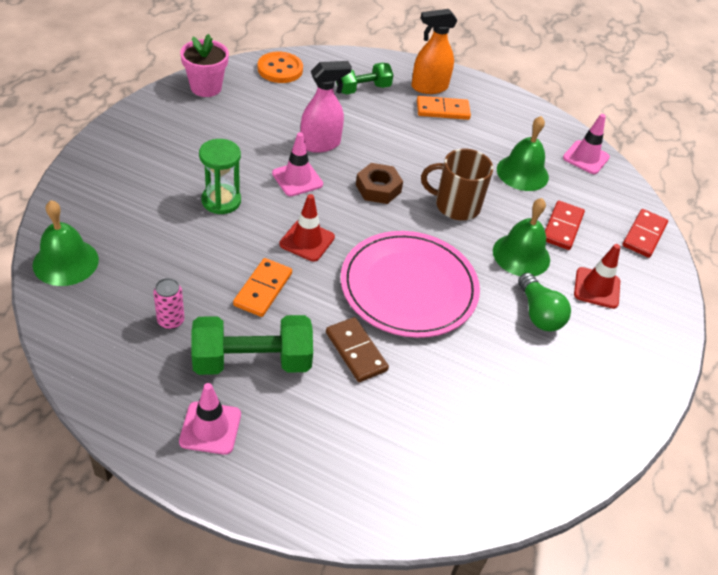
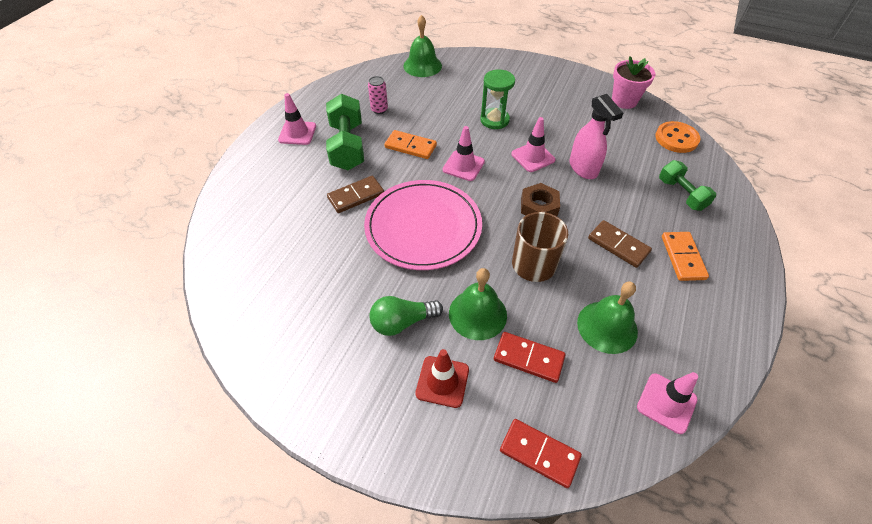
camera: 95 degrees right, 5 degrees up
(307, 241) = (463, 166): red traffic cone -> pink traffic cone
(429, 87) = (717, 246): orange spray bottle -> none
(430, 145) = (618, 245): none -> brown domino

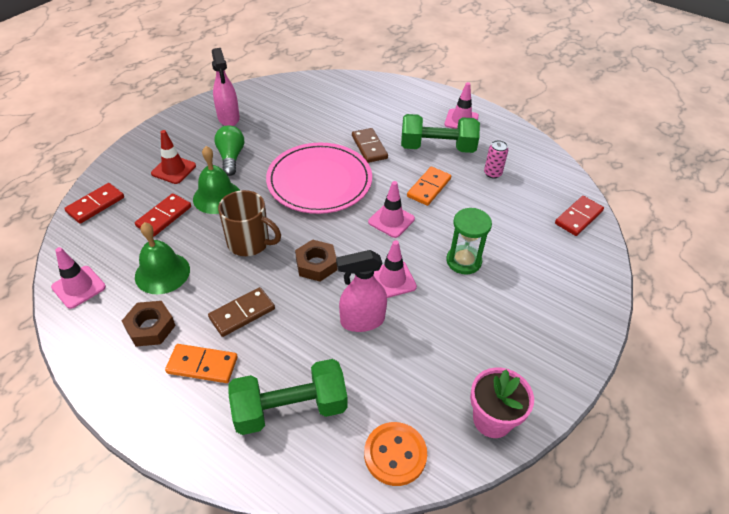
camera: 100 degrees right, 5 degrees down
(316, 352) = (228, 118): none -> pink spray bottle
(422, 65) = (578, 217): green bell -> red domino
(672, 310) = (150, 327): none -> brown nut
(681, 194) = (290, 408): green dumbbell -> green dumbbell, size x1.57

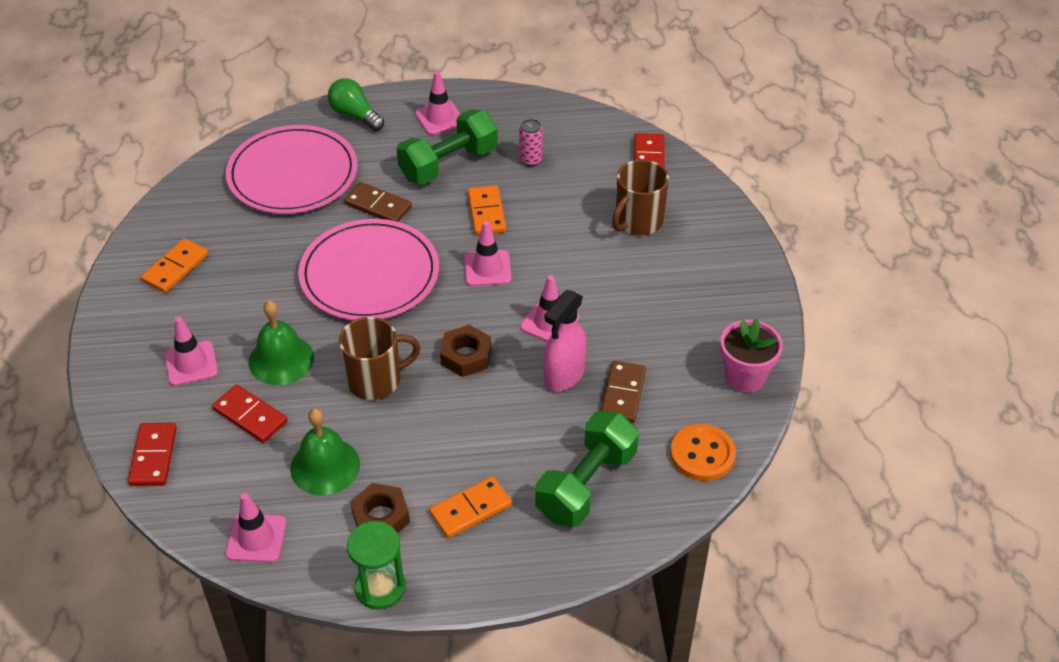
camera: 40 degrees left, 0 degrees up
(164, 216) = (250, 416): red domino -> red domino turned 45 degrees counterclockwise
(173, 169) = (191, 363): red traffic cone -> pink traffic cone
(228, 118) = (175, 268): pink spray bottle -> orange domino
(231, 157) = (240, 310): green light bulb -> green light bulb (355, 115)
(242, 313) = (451, 444): brown domino -> brown domino (622, 394)
(343, 105) = (292, 174): none -> pink plate
(463, 261) = (593, 264): green hourglass -> green hourglass (380, 587)
(526, 253) = (638, 221): none -> brown mug

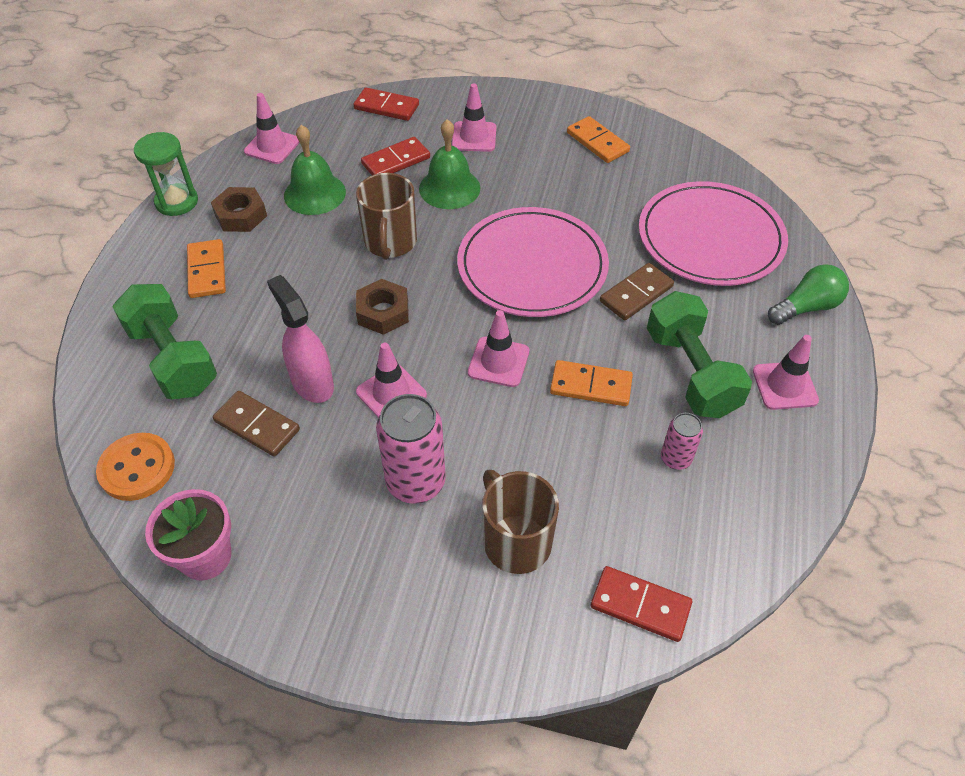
camera: 110 degrees right, 5 degrees up
(621, 283) = (415, 482): none -> pink can

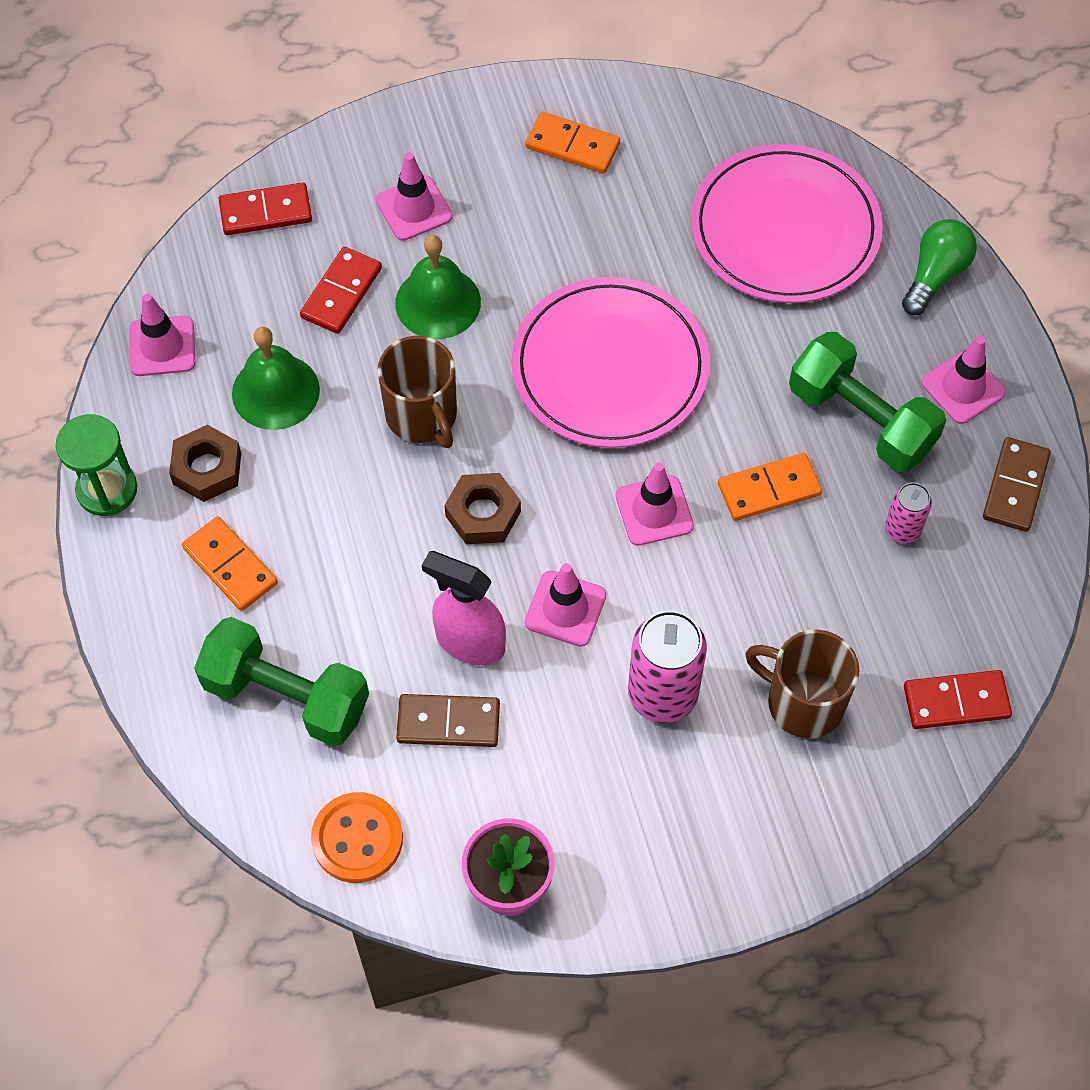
camera: 30 degrees left, 10 degrees up
(636, 294) = (747, 347): brown domino -> brown domino (1015, 486)

